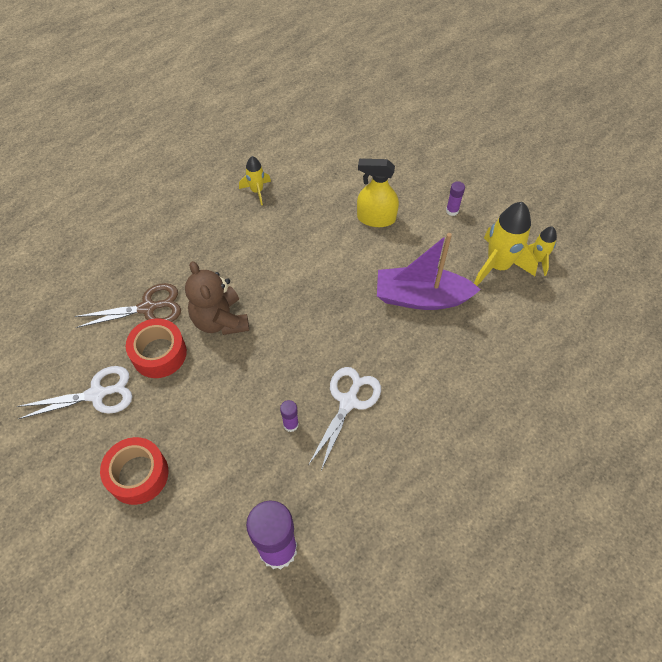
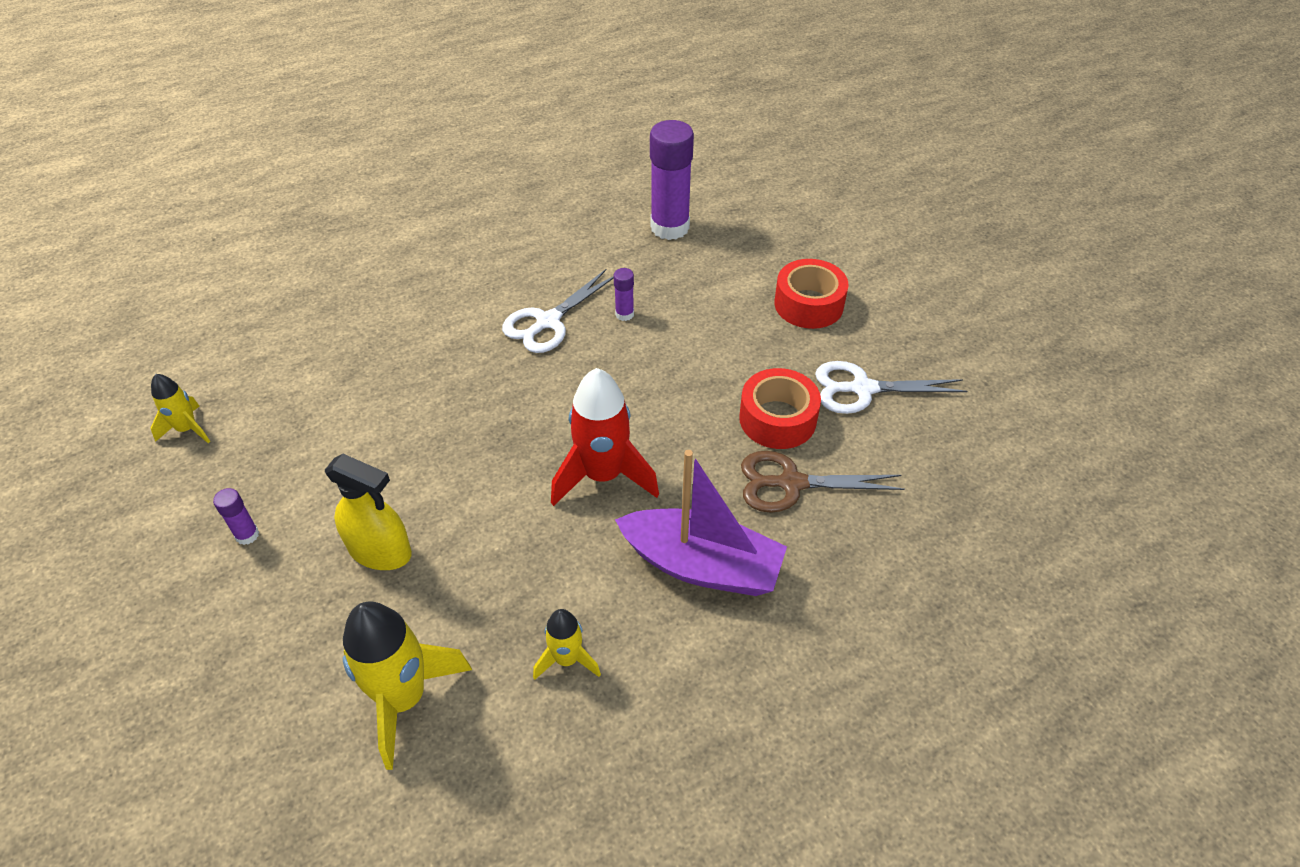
camera: 165 degrees left, 10 degrees down
(220, 320) = (684, 443): brown teddy bear -> none
(267, 287) = (603, 476): none -> red rocket
(421, 297) = (389, 414): purple boat -> purple boat (702, 565)
(498, 266) = (250, 432): yellow rocket -> yellow rocket (403, 698)

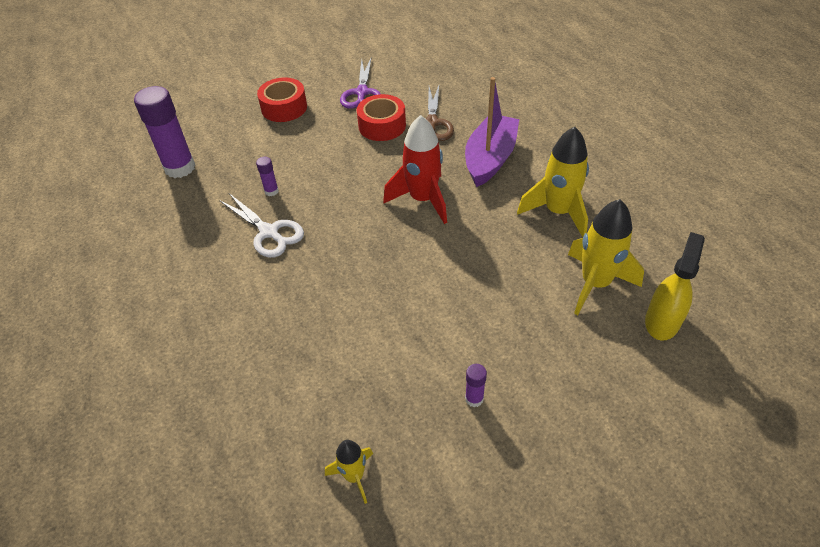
camera: 85 degrees left, 0 degrees up
(380, 551) = (486, 310): yellow spray bottle -> yellow spray bottle (662, 321)
(567, 659) = (557, 212): yellow rocket -> yellow rocket, size x1.84
(862, 389) = (362, 93): white scissors -> purple scissors

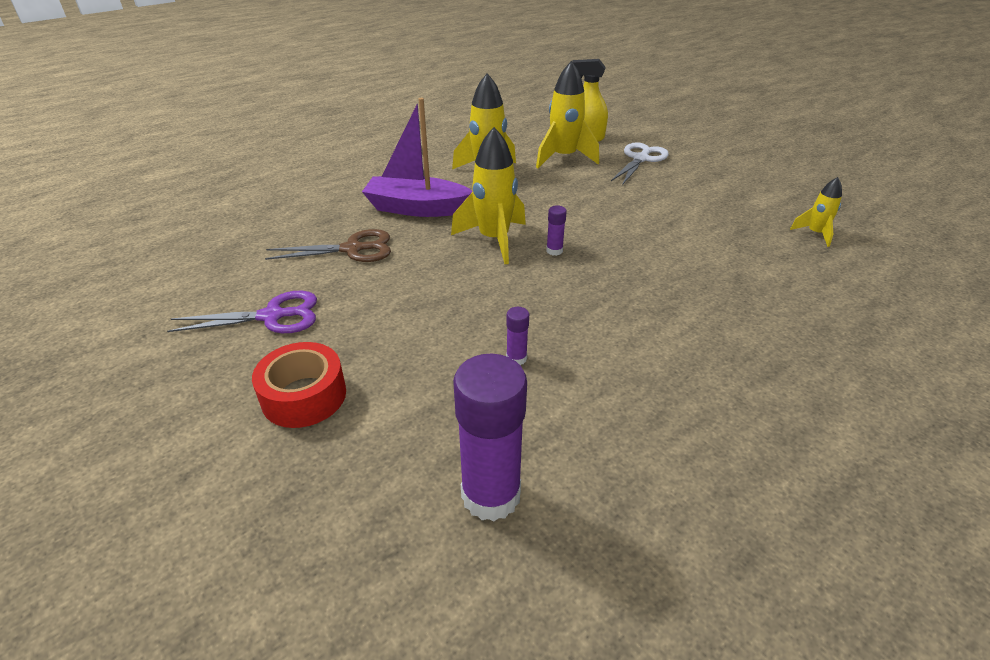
camera: 105 degrees left, 10 degrees down
(269, 232) = (593, 341): white scissors -> white scissors (641, 159)
(382, 126) = (357, 286): red tape -> none
(423, 200) = (494, 240): red rocket -> yellow rocket
(474, 398) = (705, 195): purple glue stick -> purple glue stick (554, 251)

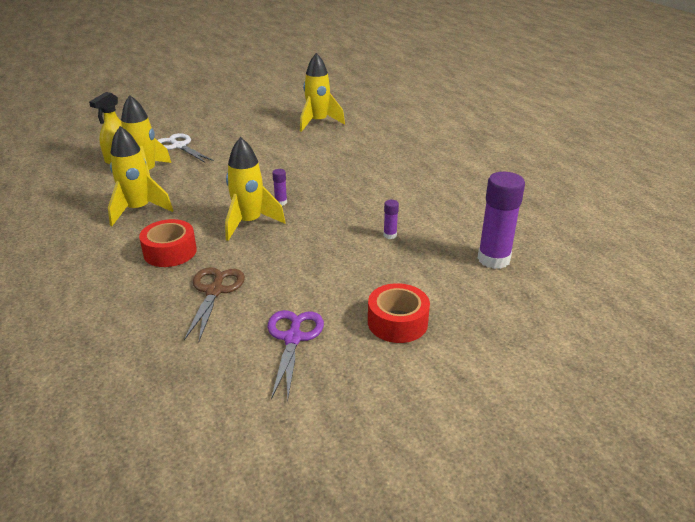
camera: 75 degrees left, 5 degrees down
(417, 208) = (170, 252): purple boat -> red tape
(815, 234) = (318, 122): yellow rocket -> yellow rocket, size x1.84

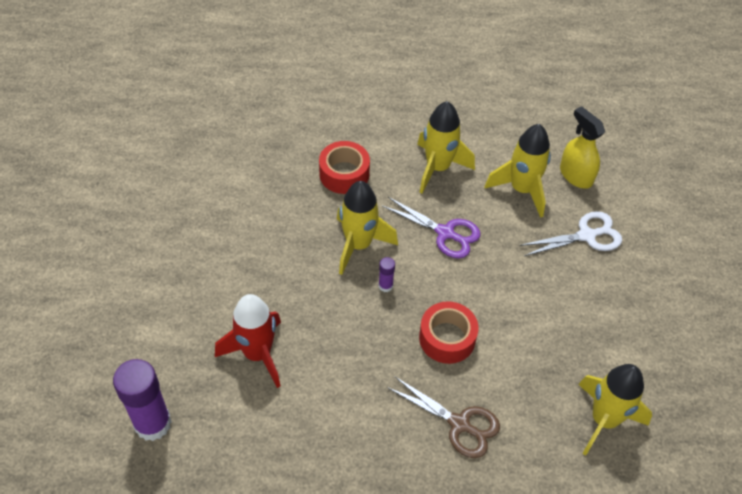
camera: 115 degrees right, 20 degrees up
(214, 291) = (263, 188): brown scissors -> brown scissors (459, 424)
(293, 338) = (167, 216): purple scissors -> purple scissors (445, 233)
(390, 235) = (257, 354): purple glue stick -> red rocket
(397, 322) = (131, 291): red tape -> red tape (447, 338)

